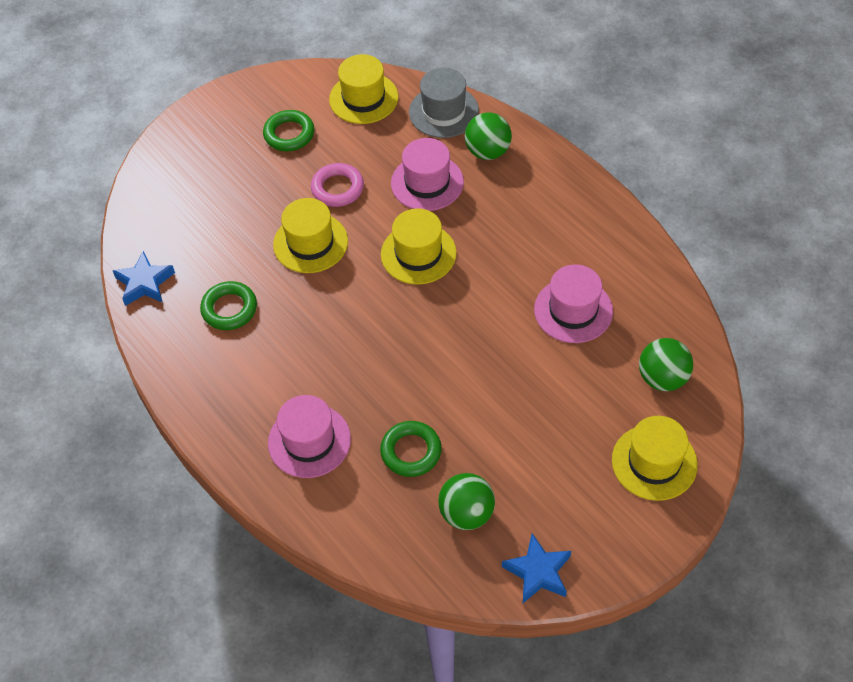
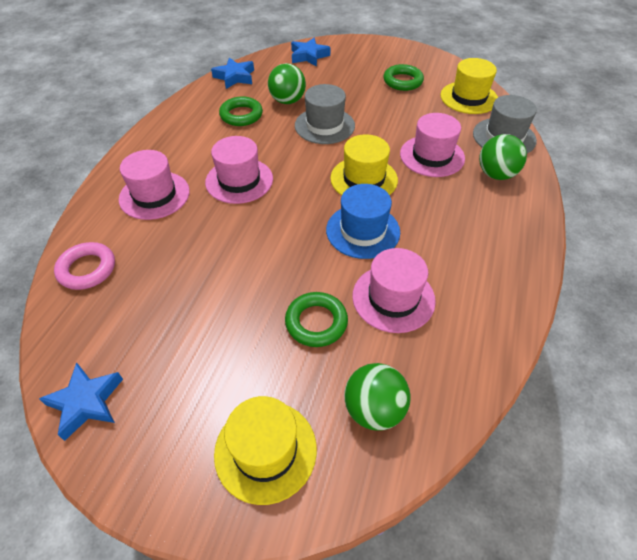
camera: 55 degrees right, 5 degrees down
(163, 191) = (309, 56): none -> blue star
(310, 243) = (324, 125): yellow hat -> grey hat
(337, 188) = (381, 118): pink ring -> pink ring (87, 269)
(342, 357) = (239, 180): none -> pink hat
(411, 451) = (175, 254): green ring -> green ring (316, 322)
(466, 513) = (130, 317): green ball -> green ball (287, 101)
(485, 291) = (363, 231): none -> blue hat

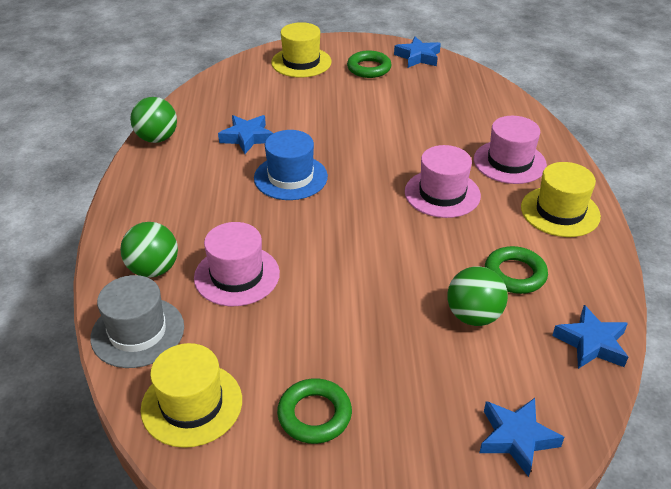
camera: 160 degrees right, 10 degrees down
(87, 269) = (497, 105): pink ring -> none
(316, 322) = (301, 113): green ring -> green ring (369, 68)
(324, 125) = (394, 286): grey hat -> none
(364, 179) = (310, 226): yellow hat -> yellow hat (560, 211)
(374, 409) = (244, 86): green ball -> green ball (157, 138)
(393, 298) = (247, 138): pink hat -> blue star

